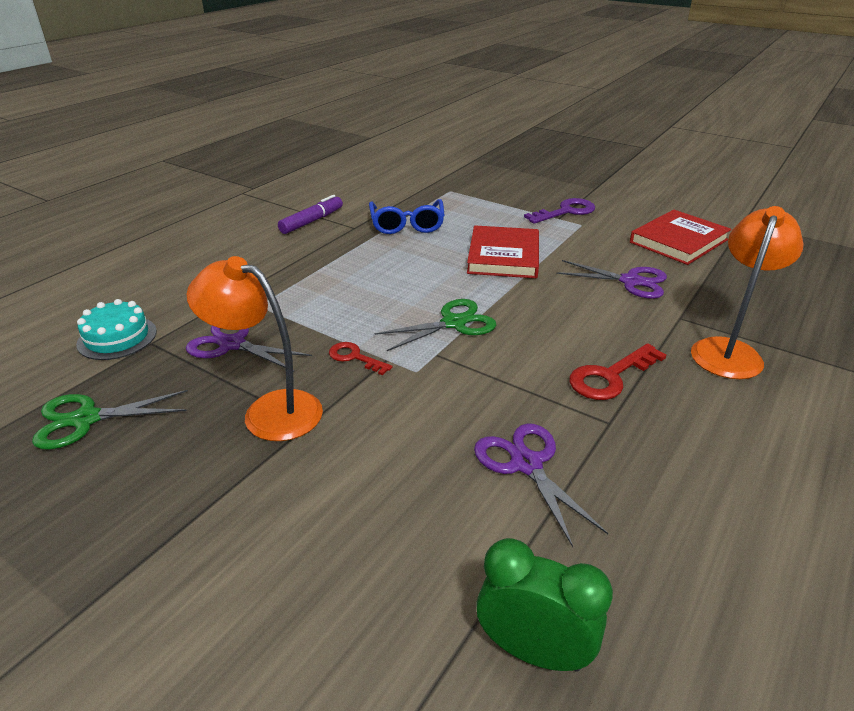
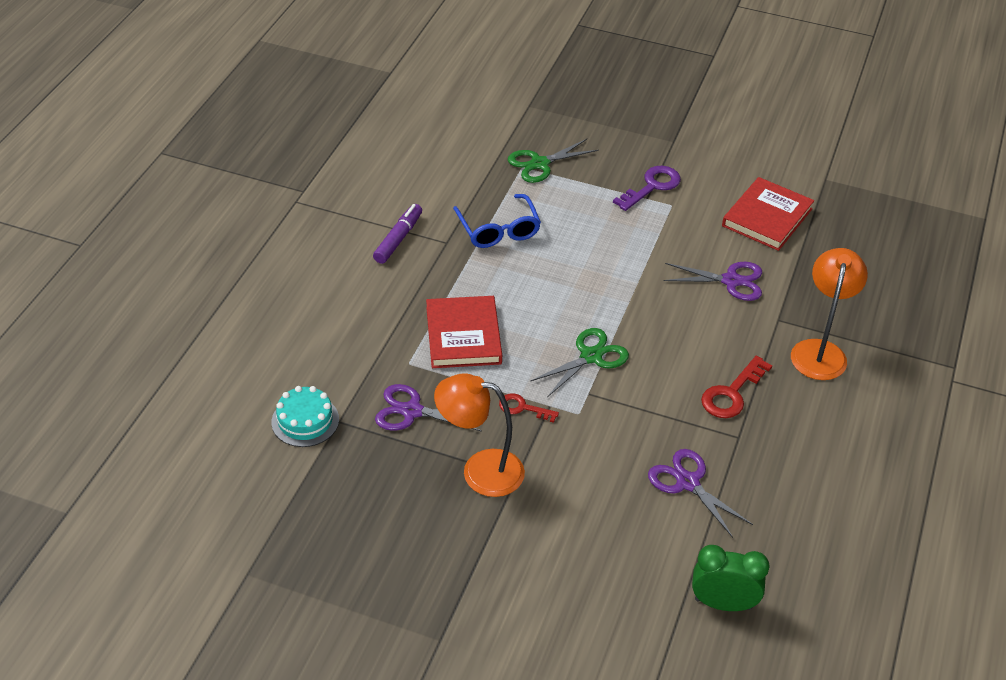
camera: 15 degrees left, 10 degrees up
(86, 419) = (340, 504): green scissors -> green scissors (539, 164)
(503, 256) = (608, 264): red book -> red book (463, 336)

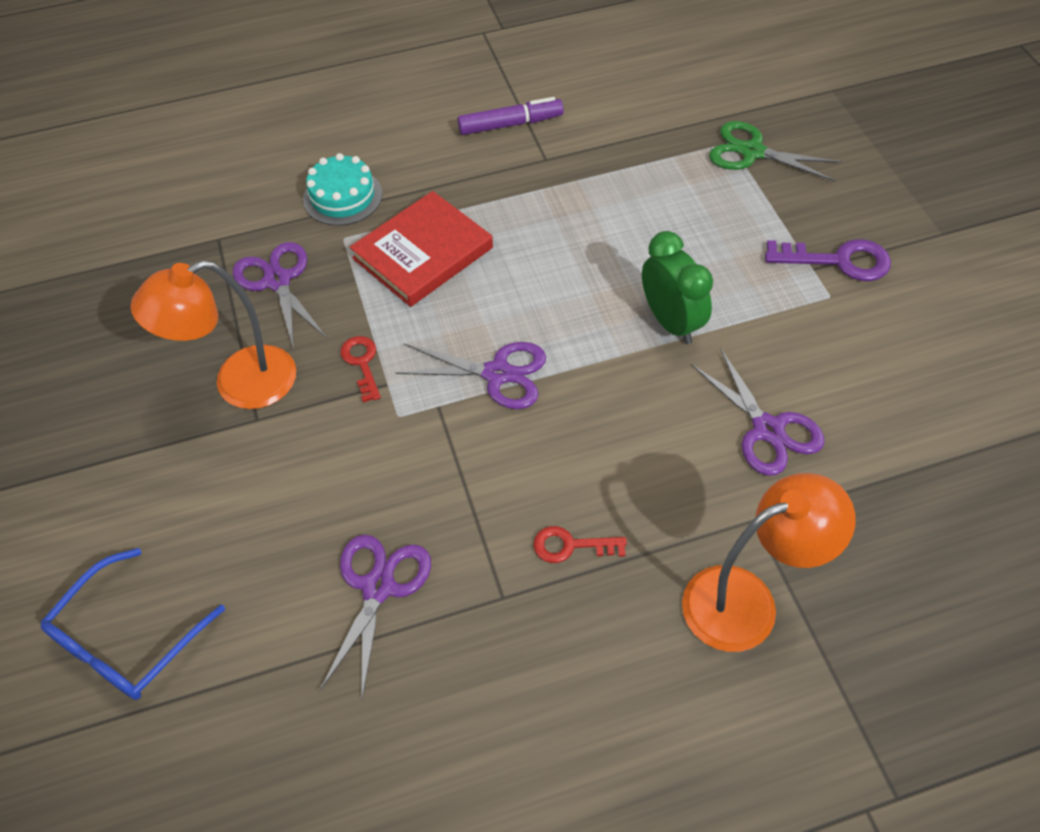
camera: 55 degrees right, 10 degrees up
(305, 421) = (198, 216): turquoise cake -> turquoise cake (342, 196)
(480, 470) = (239, 384): orange lamp -> orange lamp turned 90 degrees counterclockwise
(498, 230) = (610, 184): blue glasses -> blue glasses (127, 640)
(591, 356) = (497, 374): green scissors -> purple scissors
(723, 603) = (205, 745): green clock -> green clock (671, 322)
(732, 393) = (570, 546): red key -> red key, size x0.63
(767, 217) = (927, 399): red book -> none

